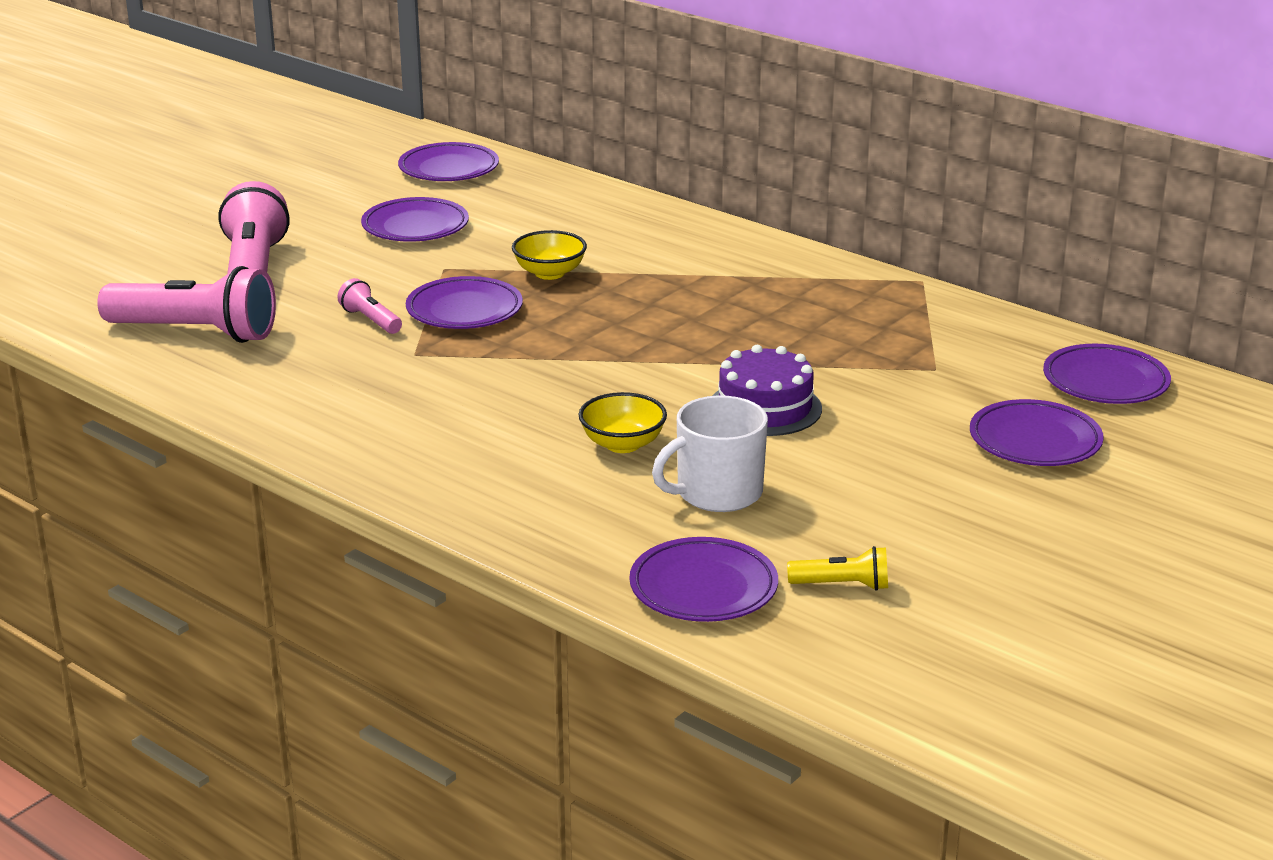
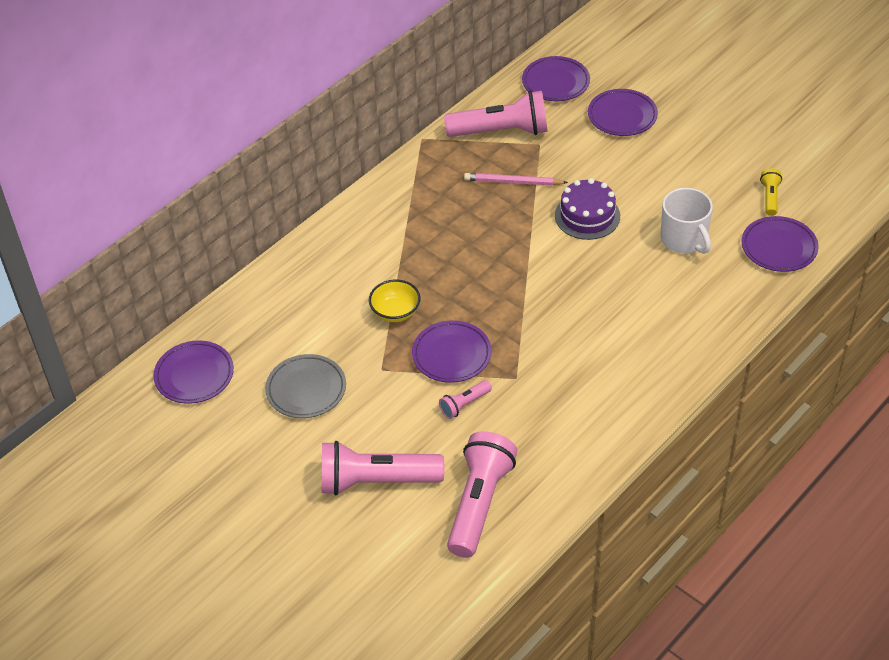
camera: 85 degrees left, 20 degrees up
(415, 227) = (306, 389): purple plate -> grey plate
(622, 444) = (632, 277): yellow bowl -> none
(836, 348) = (513, 182): none -> pink pencil
(958, 338) = (501, 131): none -> pink flashlight

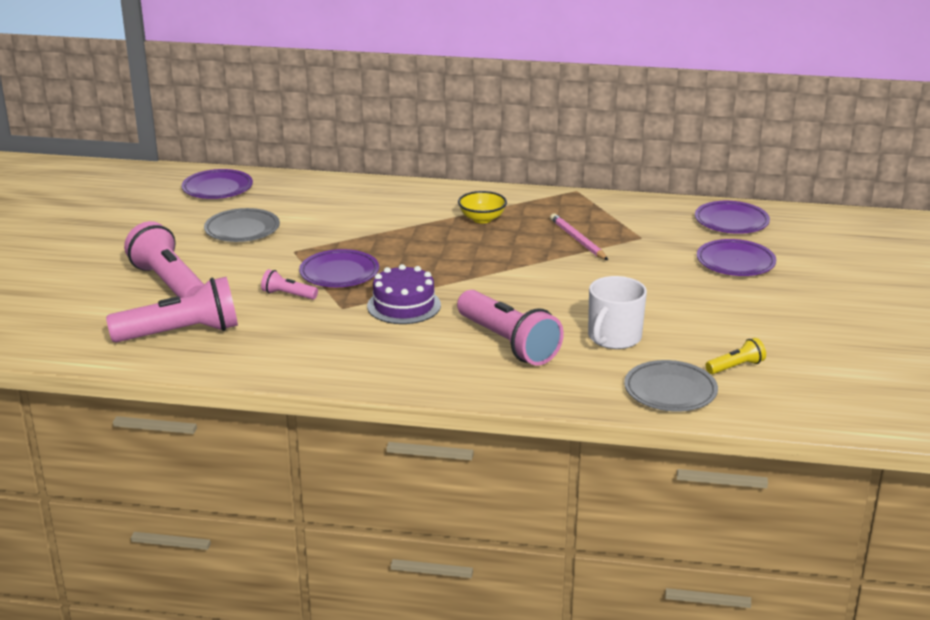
camera: 55 degrees right, 20 degrees down
(395, 312) = (363, 238): yellow bowl -> yellow bowl (482, 219)
(501, 131) = (633, 217): pink flashlight -> pink flashlight (508, 343)
(587, 216) = (581, 283): purple cake -> purple cake (404, 305)
(779, 247) = (670, 391): purple plate -> grey plate

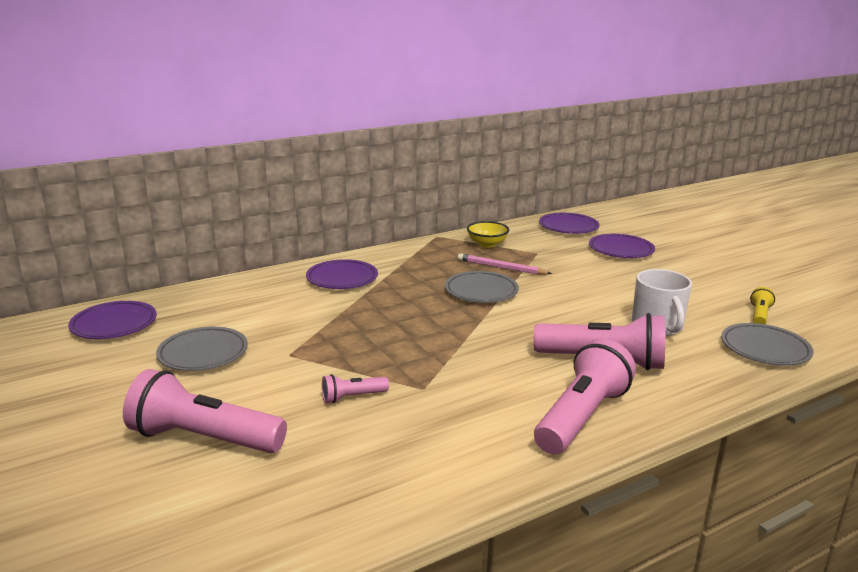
camera: 40 degrees left, 5 degrees down
(181, 333) = (303, 488): pink flashlight -> pink flashlight (581, 417)
(339, 273) = (367, 358): purple plate -> purple plate (342, 279)
(404, 305) = (471, 364): purple cake -> none
(482, 219) = (406, 275): yellow bowl -> yellow bowl (487, 244)
(518, 254) = (481, 291): none -> grey plate

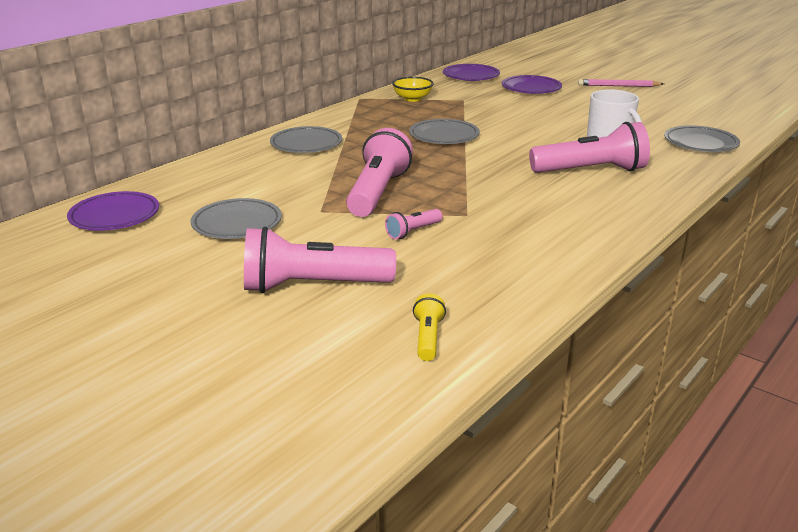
camera: 20 degrees left, 5 degrees up
(342, 279) = (306, 144): purple plate -> grey plate
(501, 267) = (443, 115): pink pencil -> pink pencil (618, 86)
(581, 417) = (609, 211): pink flashlight -> pink flashlight (377, 192)
(759, 315) = (677, 121): yellow flashlight -> yellow flashlight (428, 338)

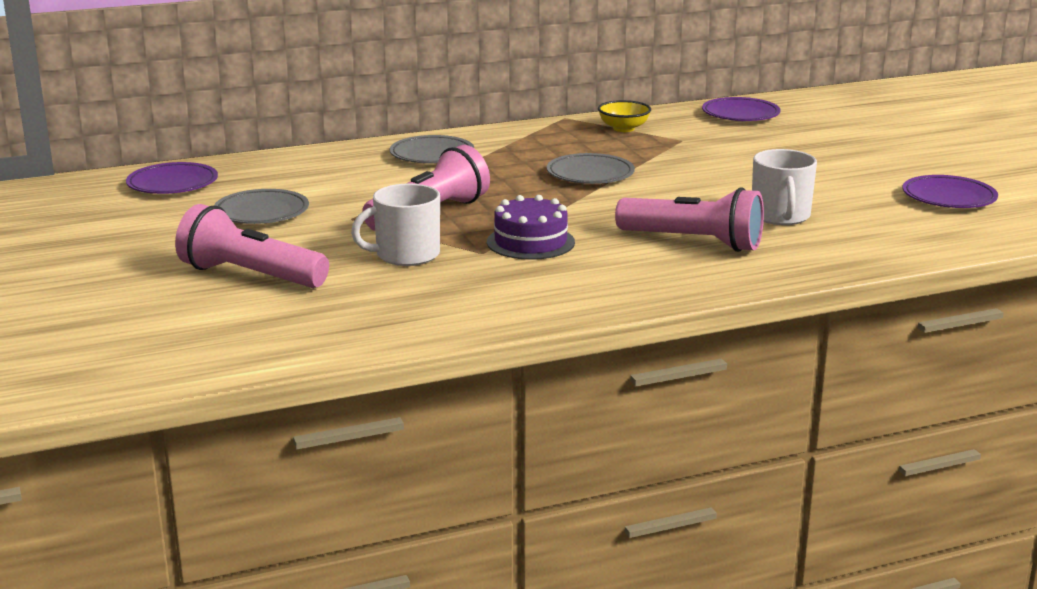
camera: 30 degrees right, 5 degrees down
(413, 232) = (406, 255): pink flashlight -> white mug
(428, 338) = (282, 337): yellow flashlight -> none
(486, 197) = (530, 242): none -> purple cake
(531, 88) = (792, 142): purple plate -> purple plate (948, 198)
(618, 86) = (918, 158): pink pencil -> none
(700, 143) = (892, 243): grey plate -> none

